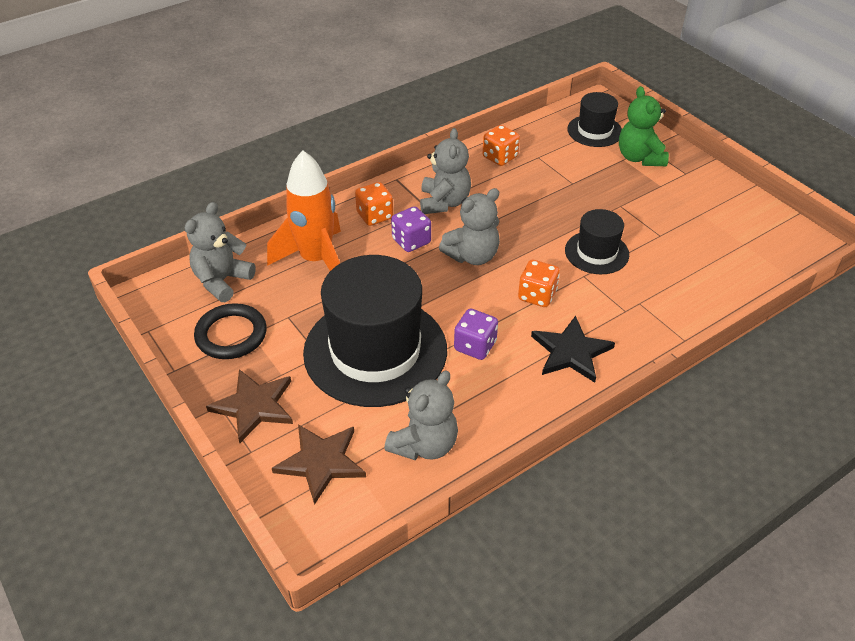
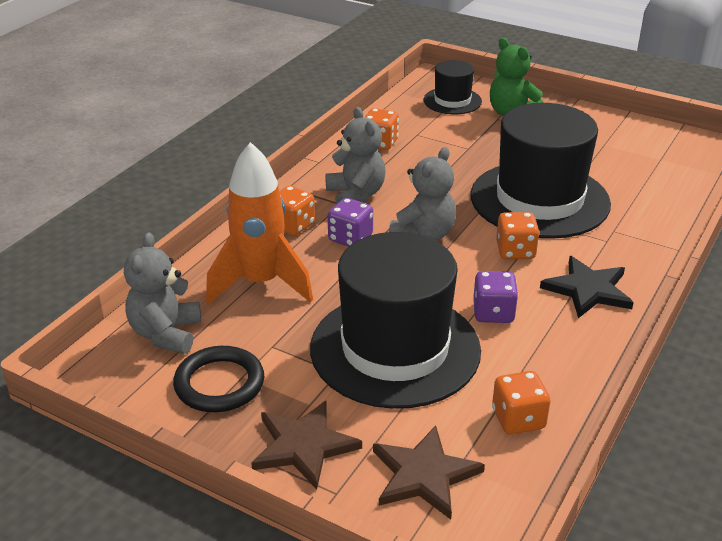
camera: 25 degrees left, 10 degrees down
(424, 444) = (518, 419): grey teddy bear -> orange dice
(596, 252) = (539, 199): black hat -> black hat, size x2.02

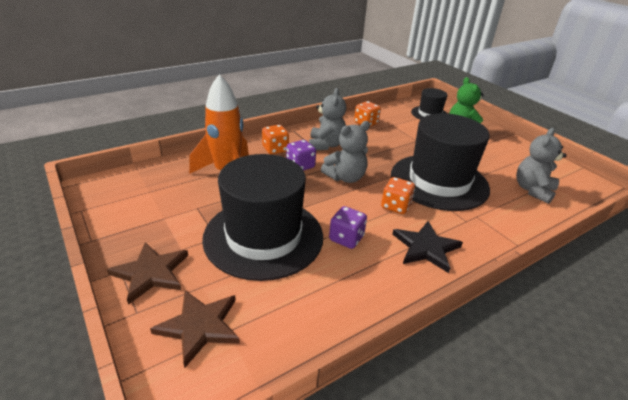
camera: 25 degrees right, 0 degrees up
(166, 334) = (152, 181): grey teddy bear -> grey teddy bear (533, 190)
(219, 384) = (147, 217): black ring -> none
(518, 419) = (298, 316): orange dice -> none

